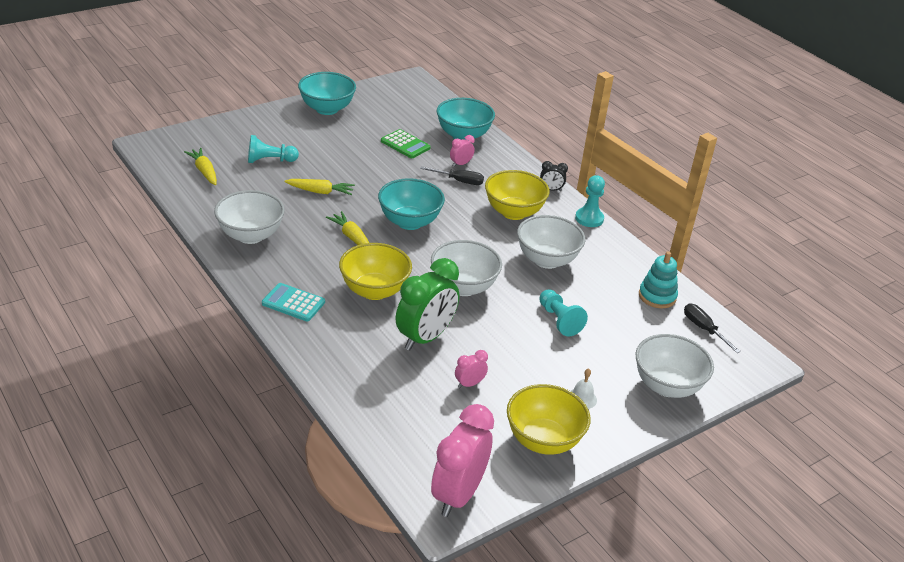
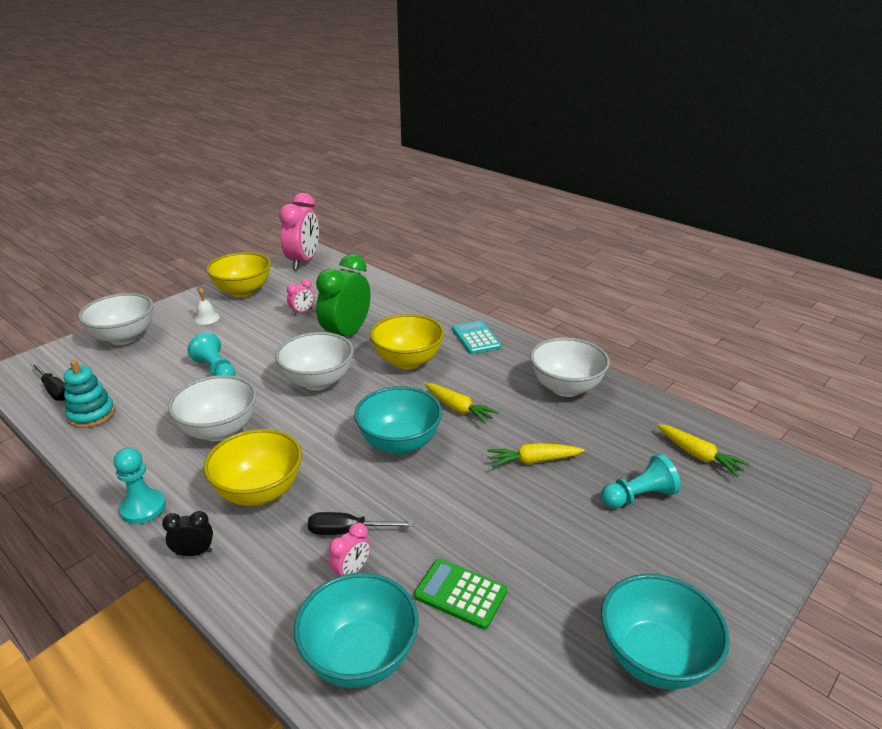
camera: 170 degrees right, 5 degrees down
(293, 303) = (476, 338): turquoise calculator -> turquoise calculator turned 120 degrees counterclockwise

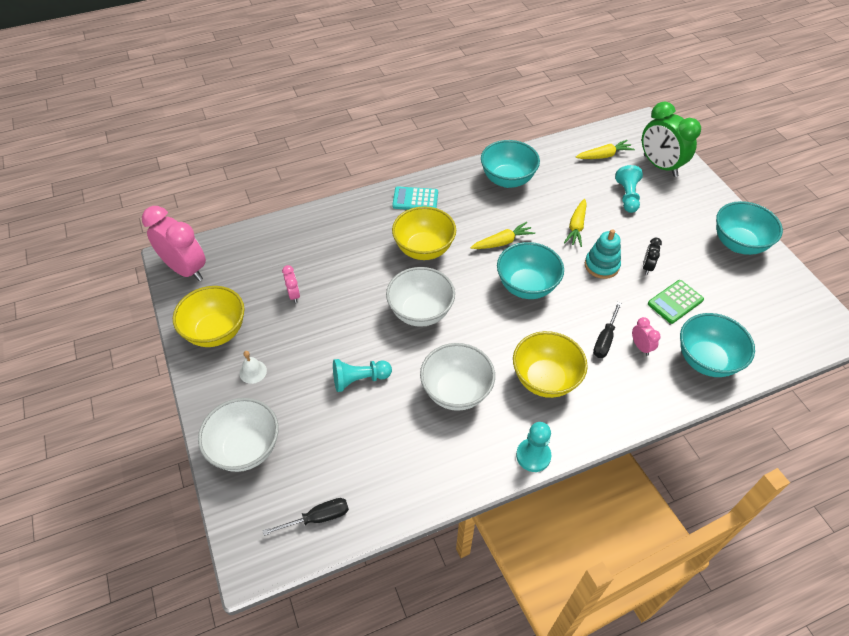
camera: 65 degrees left, 20 degrees up
(91, 414) = (381, 486): turquoise stacking toy -> turquoise stacking toy (601, 265)
(194, 552) = (594, 429): black clock -> black clock (647, 267)
(346, 334) = (356, 275): green clock -> green clock (660, 166)
(566, 388) = (507, 180): white bowl -> turquoise bowl

